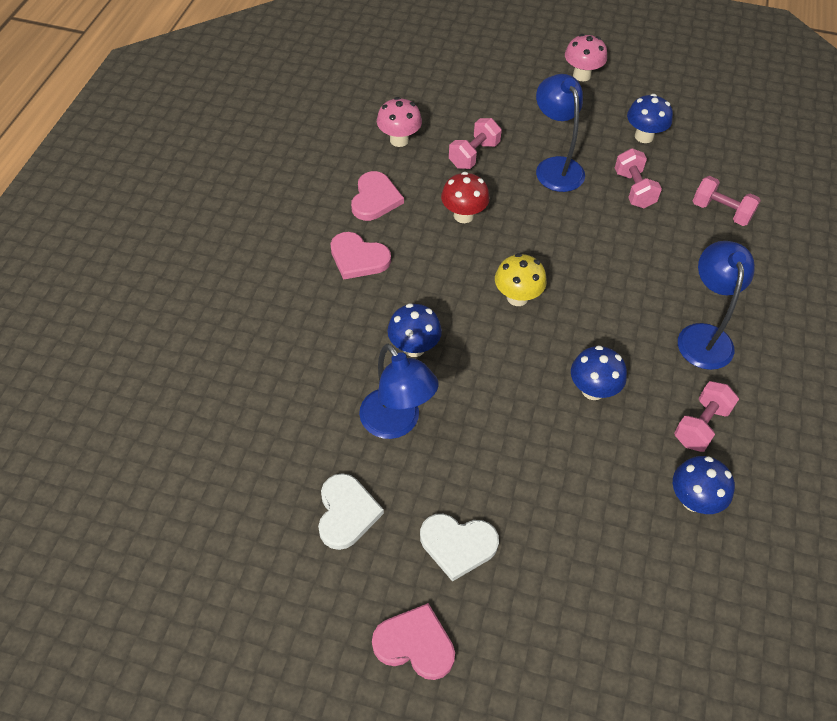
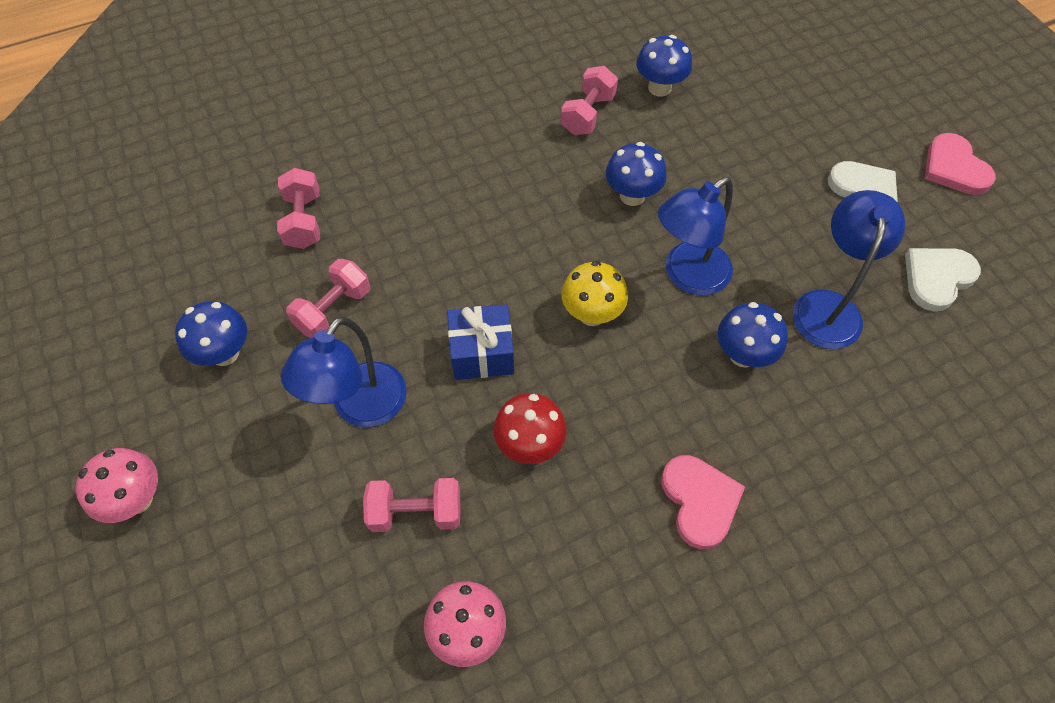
camera: 130 degrees left, 5 degrees up
(375, 199) = (598, 565): pink heart -> none
(540, 232) = (482, 353): none -> blue gift
(701, 425) = (588, 114): pink dumbbell -> pink dumbbell turned 60 degrees counterclockwise
(703, 336) = (490, 156): blue lamp -> blue lamp (687, 276)

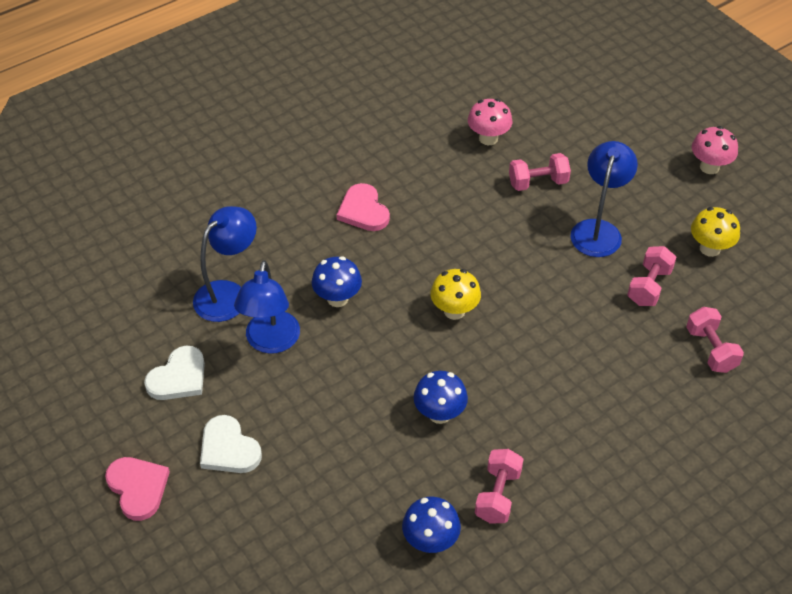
camera: 170 degrees right, 10 degrees down
(224, 353) = (710, 248): blue mushroom -> yellow mushroom
(482, 353) = (528, 273): blue gift -> none
(530, 444) = (478, 225): red mushroom -> none
(687, 276) = (383, 350): blue lamp -> blue lamp (228, 294)

